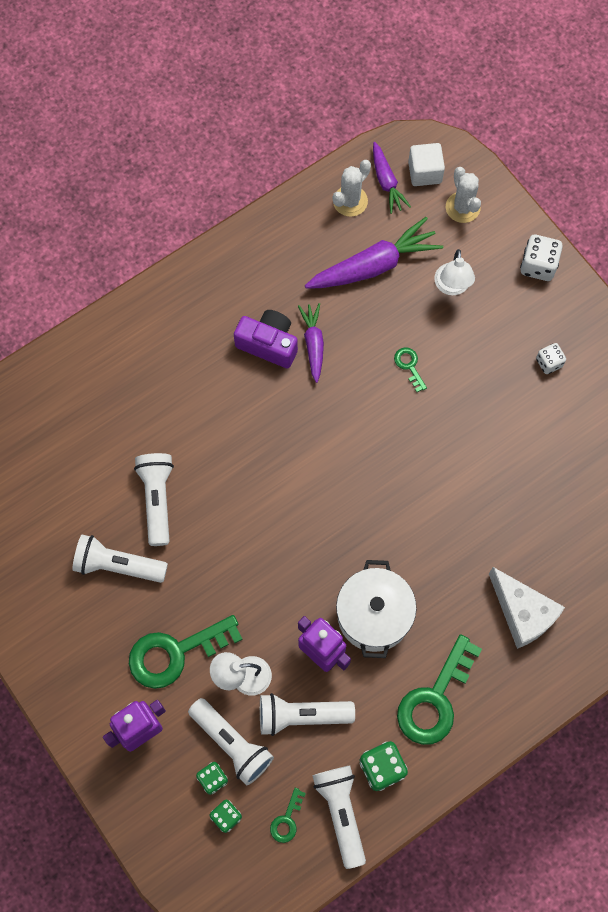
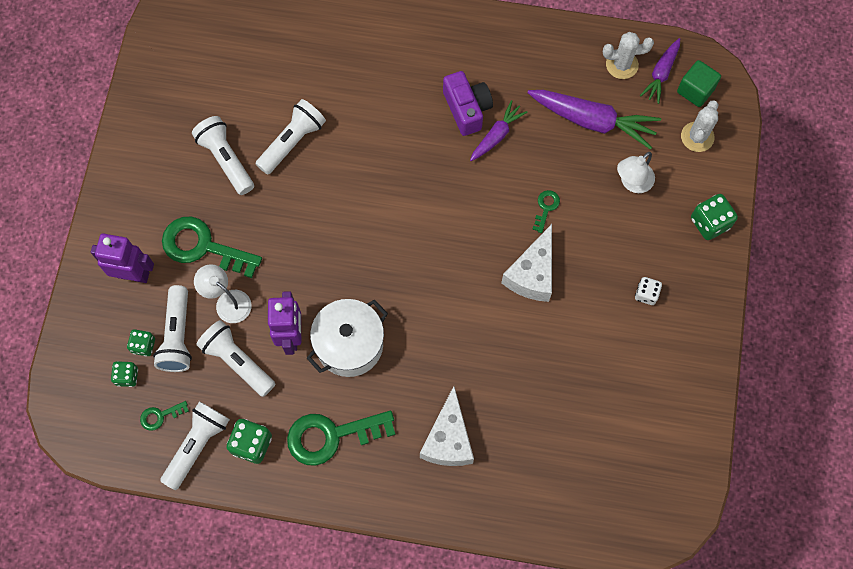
camera: 45 degrees right, 0 degrees up
(425, 172) = (695, 90): white cube -> green cube
(452, 427) = (532, 274): none -> white cheese
(538, 265) = (709, 223): white dice -> green dice

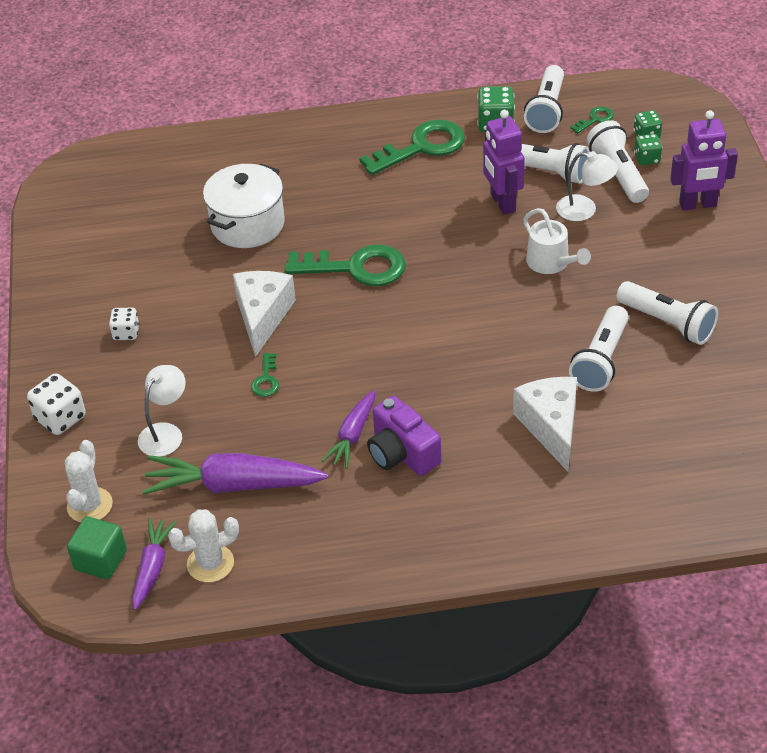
camera: 165 degrees right, 25 degrees down
(203, 247) = (640, 244): green key -> green key (357, 268)
(283, 251) = (551, 263): none -> white watering can
(349, 344) = (438, 211): white pot -> white pot (247, 224)
(448, 439) = (305, 173): white cheese -> white cheese (551, 427)
(709, 223) = (60, 418): green dice -> white dice

